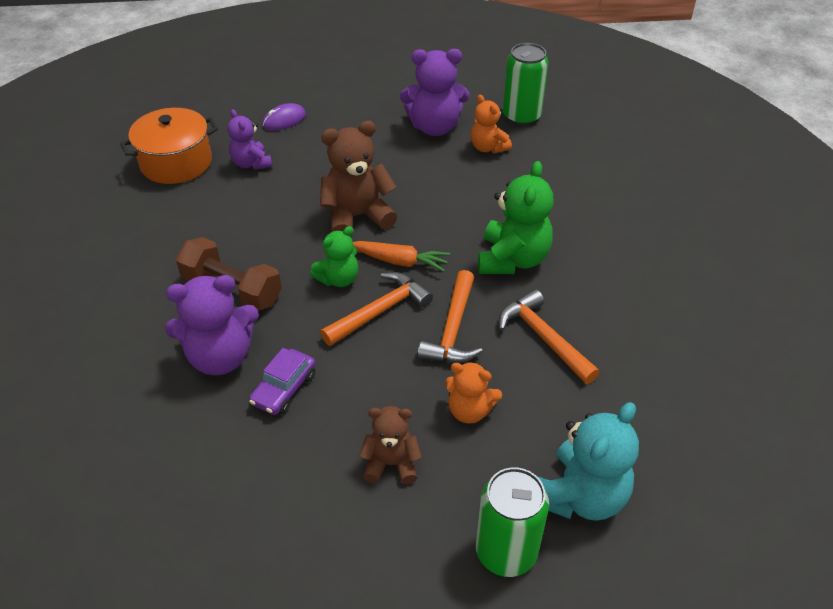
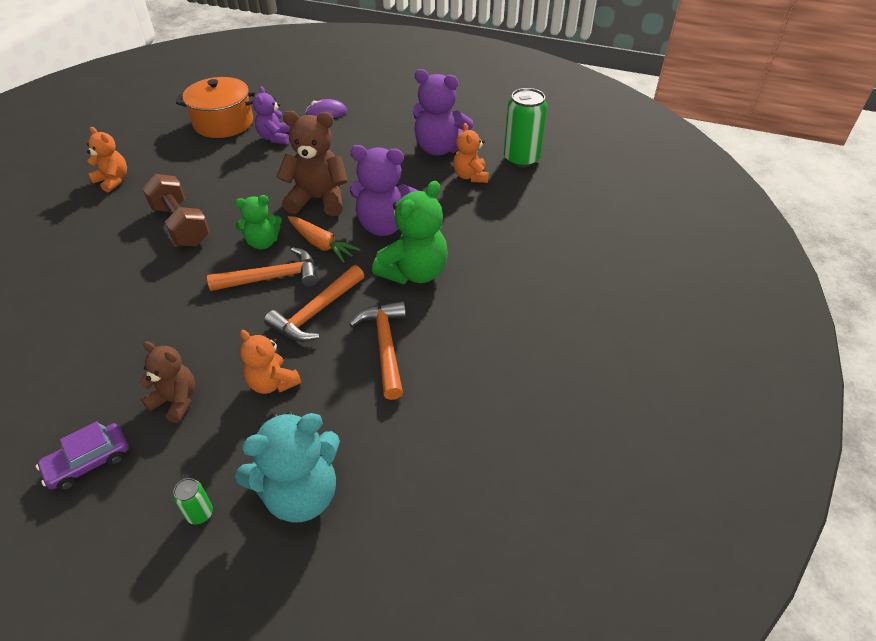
camera: 25 degrees right, 0 degrees up
(104, 265) = (113, 181): none -> orange teddy bear
(220, 357) = (129, 272): purple teddy bear -> purple teddy bear (385, 225)
(284, 389) = (151, 311): purple car -> purple car (89, 462)
(506, 551) = (200, 513): green can -> green can, size x0.45

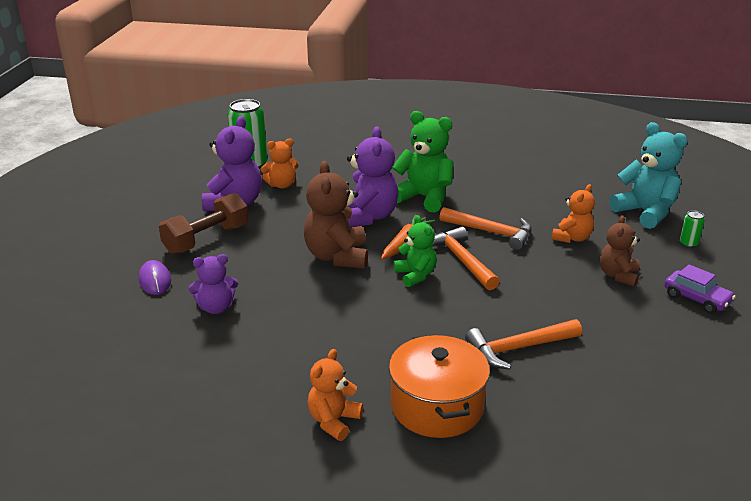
camera: 100 degrees left, 15 degrees down
(181, 225) = (406, 334): brown dumbbell -> brown dumbbell (206, 239)
(223, 123) = (177, 359): orange pot -> orange pot (437, 406)
(385, 346) = (509, 200): orange hammer -> orange hammer (518, 348)

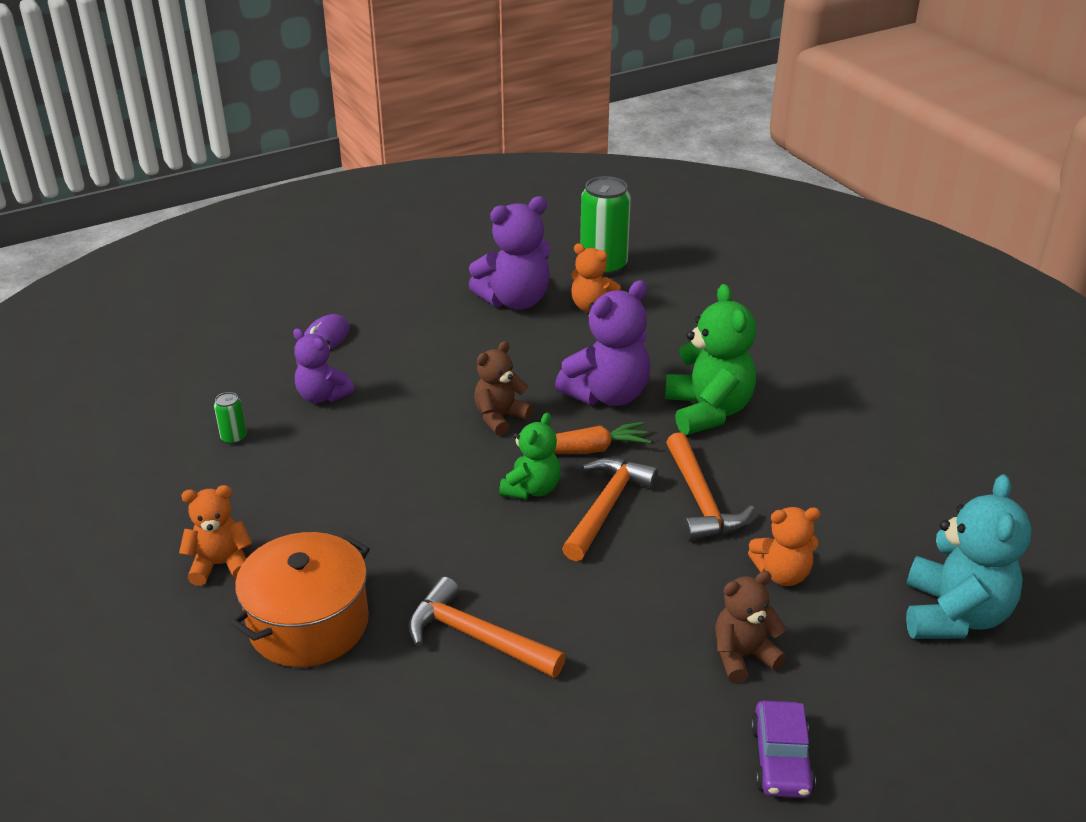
camera: 50 degrees right, 5 degrees up
(206, 239) = (428, 324): brown dumbbell -> none
(337, 256) = (500, 417): brown teddy bear -> brown teddy bear, size x0.61
(688, 244) = (926, 695): green can -> green can (234, 437)

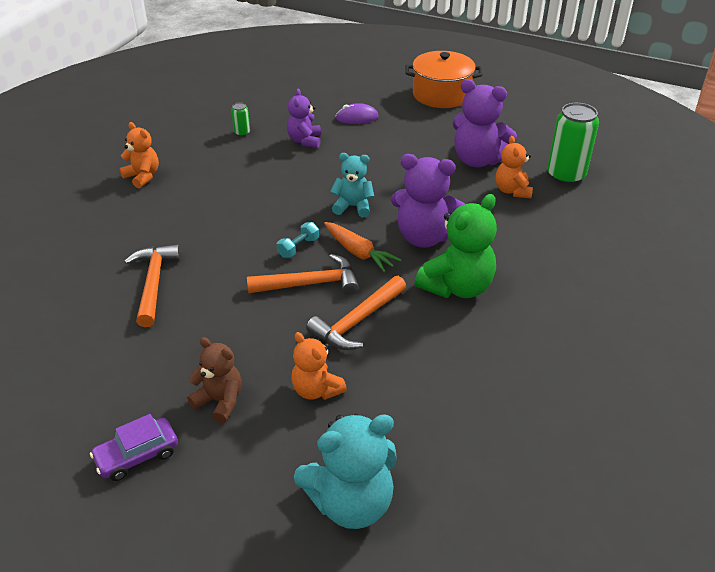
camera: 55 degrees right, 5 degrees up
(309, 623) = (121, 223): orange pot -> orange pot (441, 95)
(500, 417) = (353, 206): brown teddy bear -> turquoise teddy bear
(531, 489) = (298, 247): green teddy bear -> turquoise dumbbell

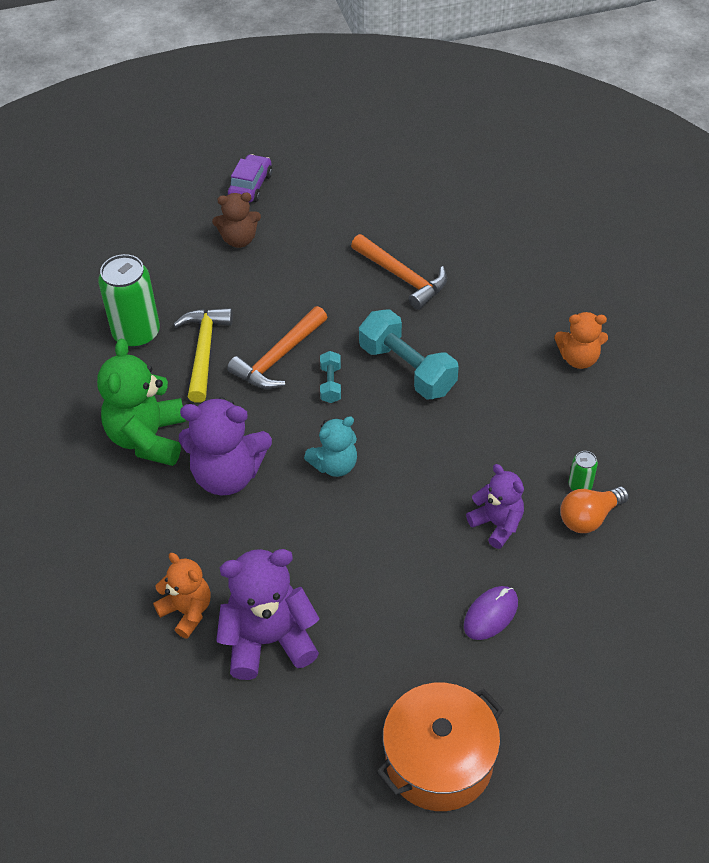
camera: 140 degrees right, 10 degrees up
(241, 227) = (407, 369): none -> turquoise dumbbell
(259, 121) = (589, 517): none -> orange light bulb
(316, 390) = (181, 285): orange teddy bear -> none
(351, 502) = (91, 242): turquoise teddy bear -> none
(357, 321) = (204, 351): orange hammer -> yellow hammer
(359, 252) = (271, 415): orange carrot -> none
(424, 237) = (227, 475): purple teddy bear -> purple teddy bear turned 150 degrees counterclockwise
(566, 175) = (140, 689): green can -> green can (136, 333)

